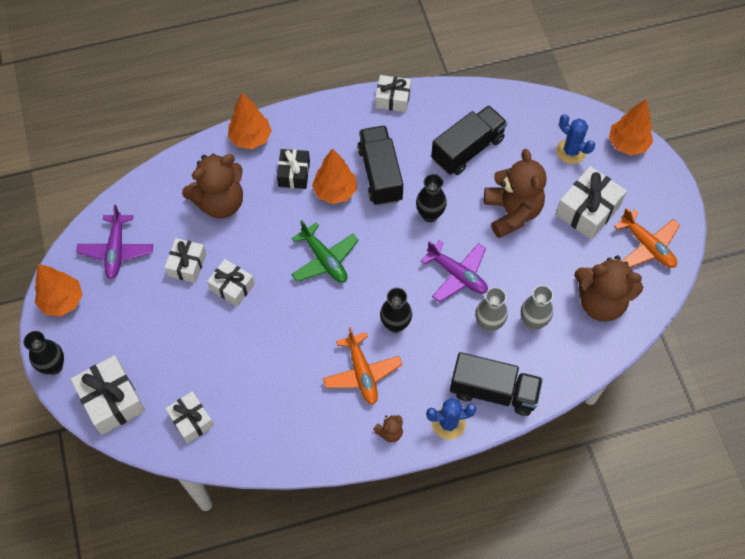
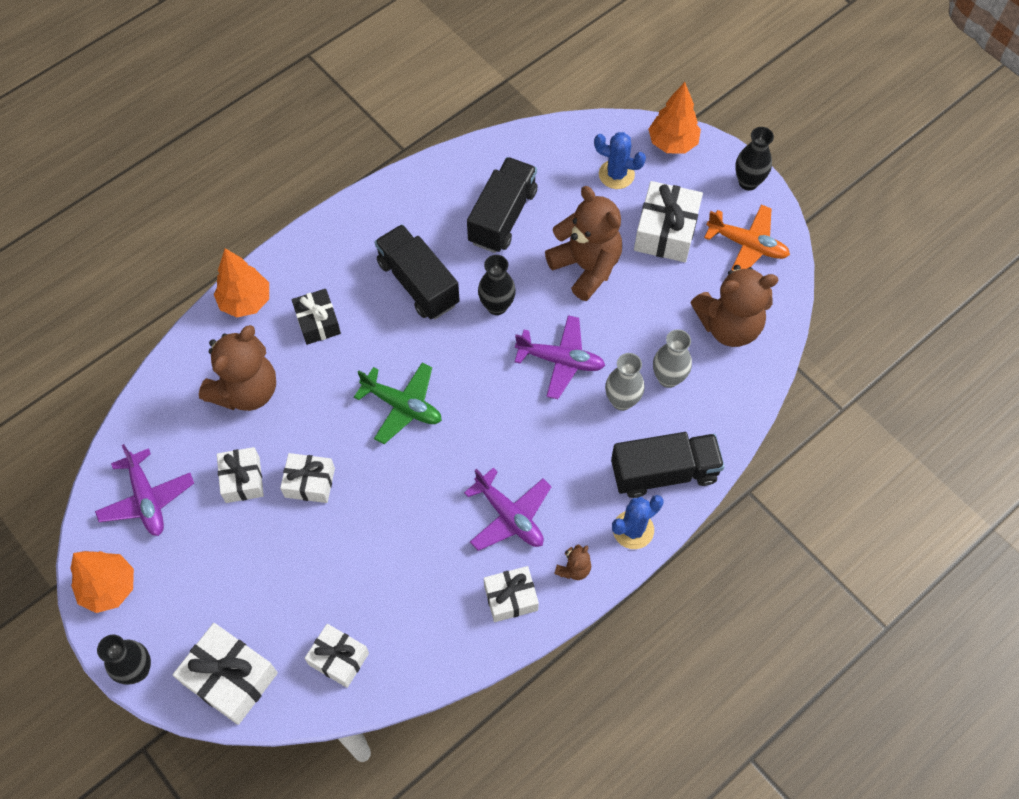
camera: 25 degrees left, 0 degrees up
(335, 191) = (376, 323): orange tree -> none
(362, 373) = (509, 516): orange plane -> purple plane
(393, 99) = (390, 192): white gift -> white gift (511, 598)
(395, 324) = (519, 445): black vase -> black vase (748, 182)

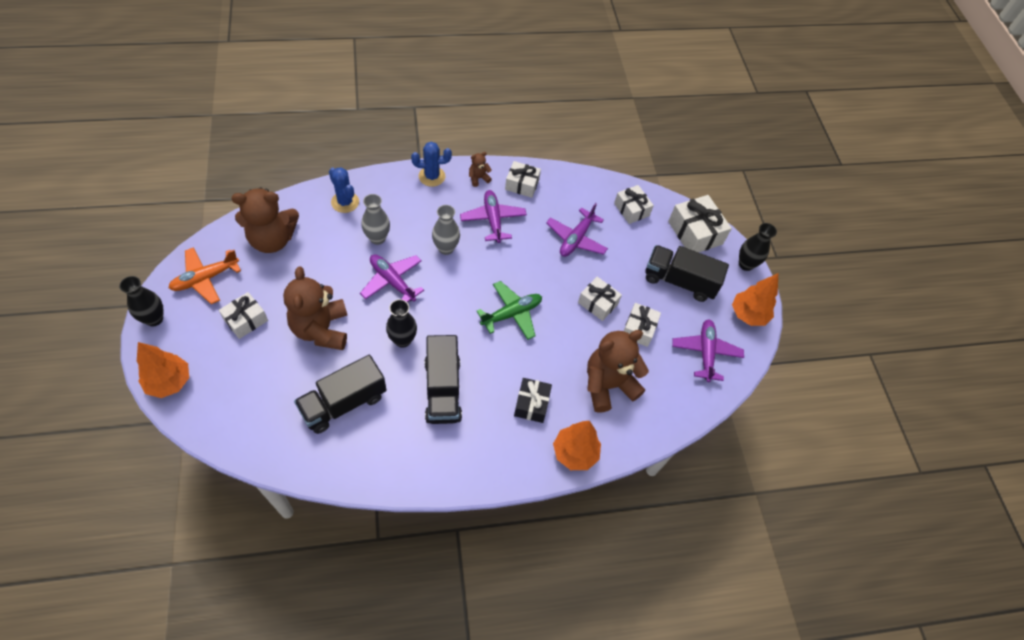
camera: 155 degrees left, 5 degrees down
(387, 558) = (576, 239): none -> purple plane
(402, 406) = (511, 314): green plane -> green plane turned 90 degrees clockwise
(616, 174) = (234, 383): blue cactus -> blue cactus (345, 202)
(664, 472) = (390, 191): black truck -> black truck (679, 281)
(666, 231) = (246, 320): white gift -> white gift, size x0.65
(668, 378) = (338, 234): grey vase -> grey vase (446, 248)
(729, 326) = (272, 239): brown teddy bear -> brown teddy bear turned 150 degrees clockwise
(747, 245) = (205, 278): orange plane -> orange plane turned 90 degrees counterclockwise

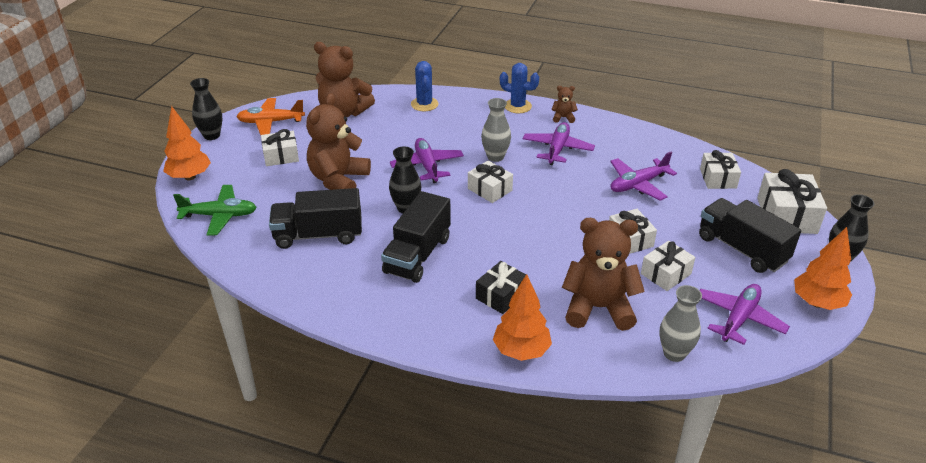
camera: 35 degrees right, 20 degrees down
(377, 238) = (435, 134): grey vase -> grey vase (674, 353)
(511, 314) = (528, 221): green plane -> green plane (219, 216)
(522, 185) = (605, 132): white gift -> white gift (490, 189)

